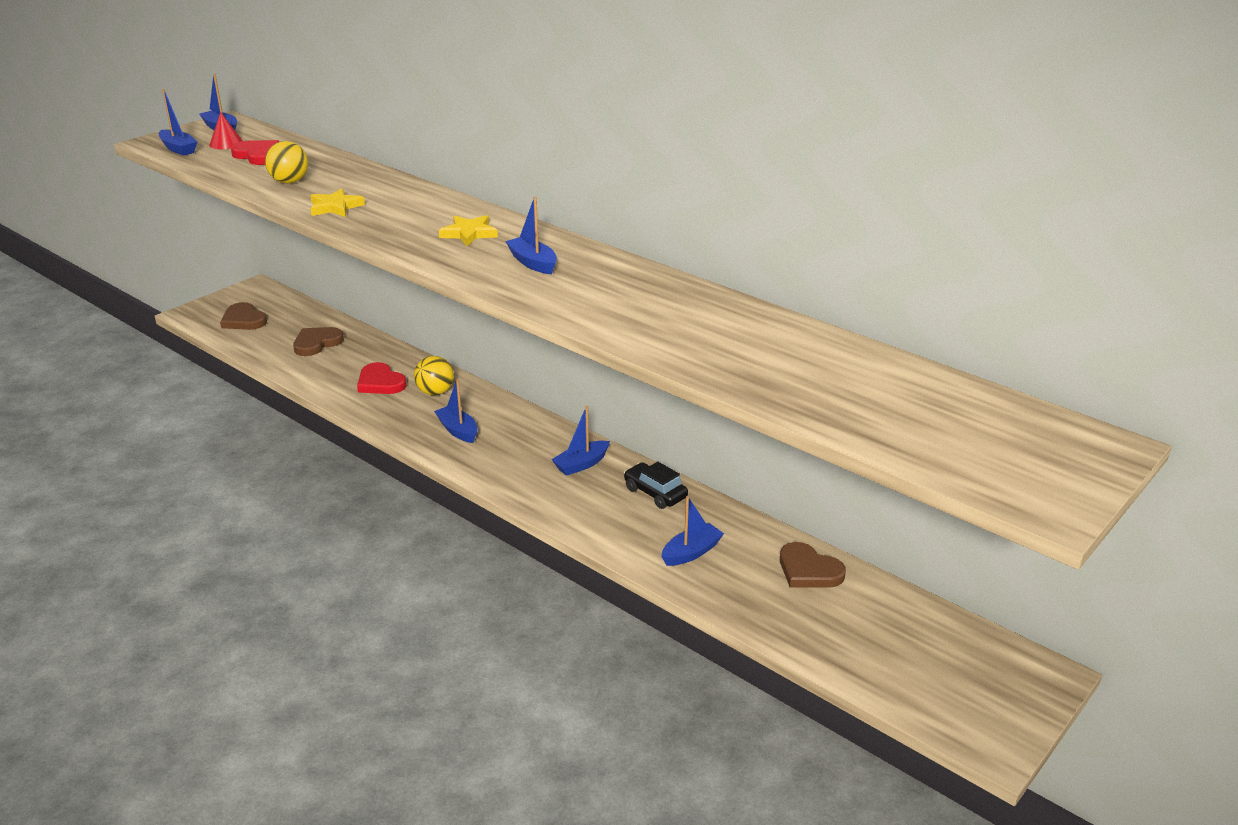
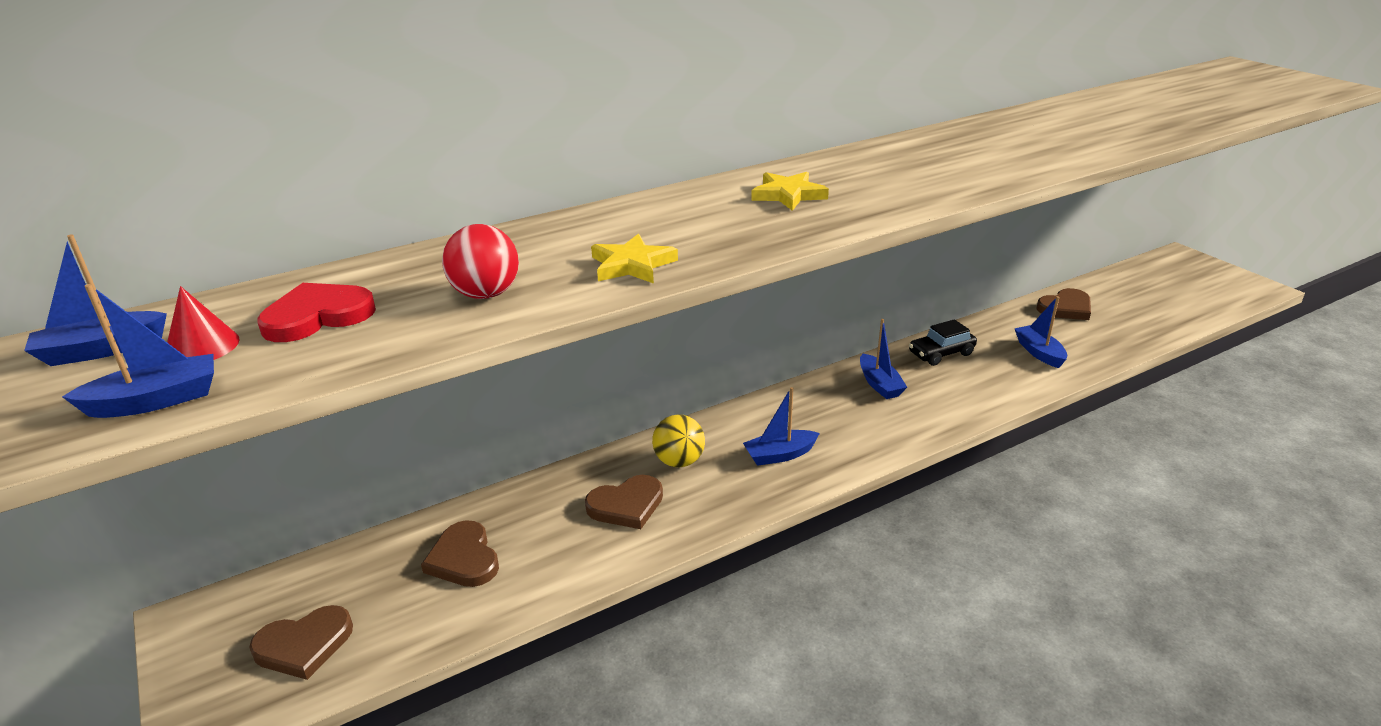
camera: 70 degrees left, 0 degrees up
(289, 182) = (486, 294): yellow ball -> red ball
(380, 382) = (626, 505): red heart -> brown heart
(533, 263) = (892, 173): blue boat -> none

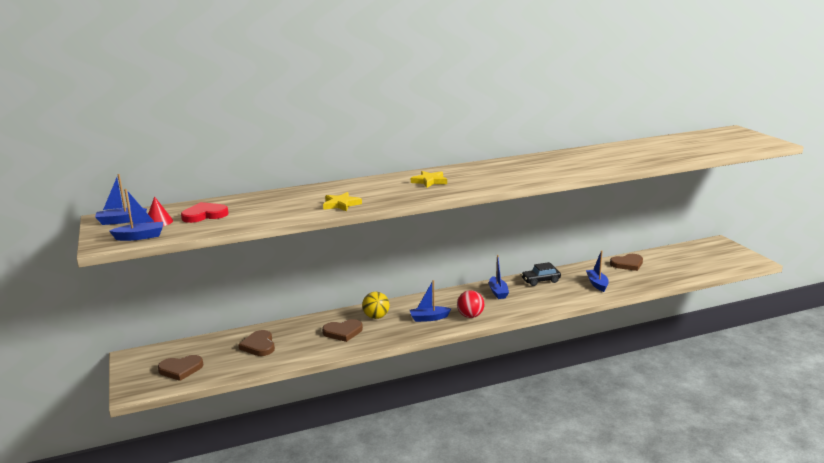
camera: 10 degrees right, 10 degrees down
(486, 294) = (274, 211): red ball -> red ball (470, 316)

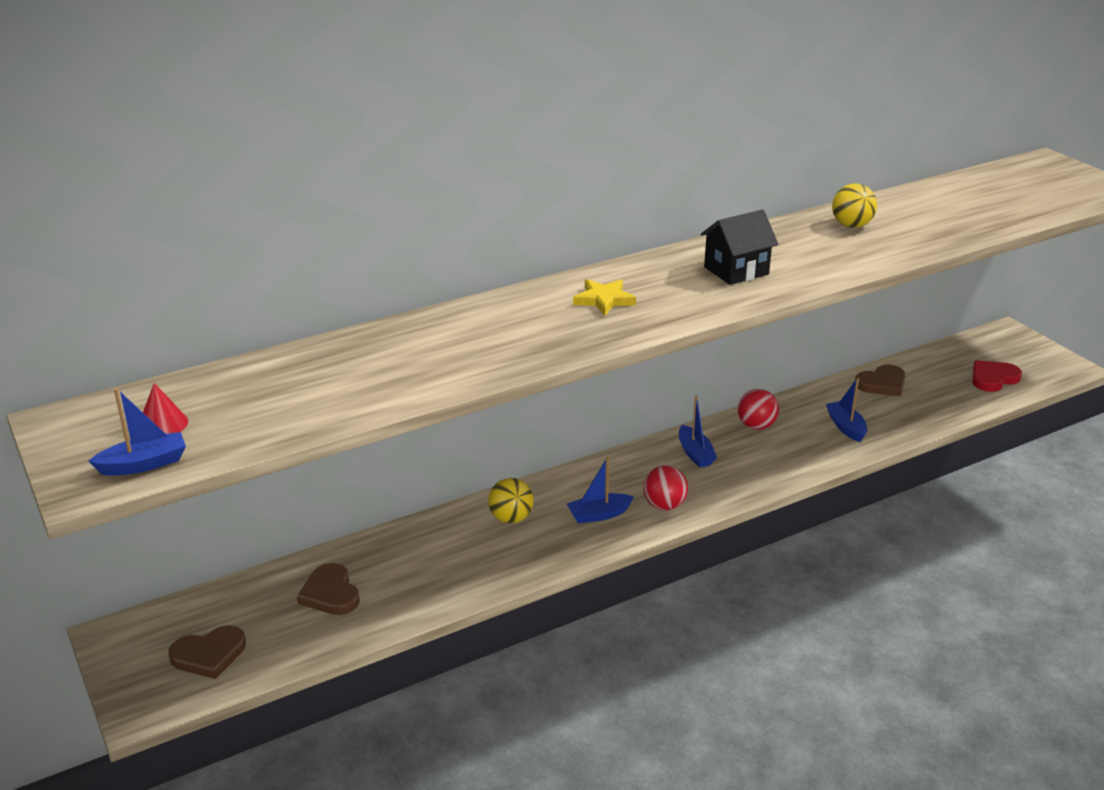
camera: 10 degrees left, 10 degrees up
(121, 221) = (90, 425): blue boat -> none
(204, 215) = (240, 402): red heart -> red heart (993, 378)
(341, 204) = (474, 364): yellow star -> none
(343, 332) = (465, 554): brown heart -> none
(514, 171) = (736, 271): none -> black house
(540, 281) = (756, 426): black car -> red ball
(595, 155) = (851, 225): none -> yellow ball

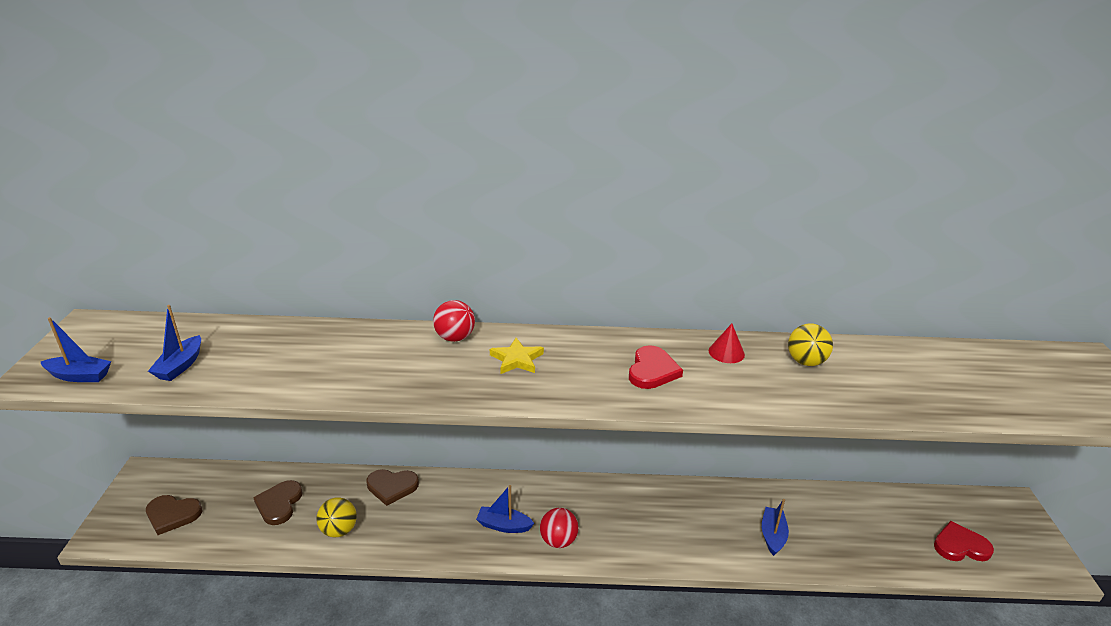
camera: 30 degrees right, 0 degrees up
(162, 424) = (129, 350): red cone -> red cone (726, 352)
(511, 518) = (442, 499): yellow ball -> yellow ball (339, 530)
(695, 454) = (623, 505): blue boat -> blue boat (180, 366)
(736, 271) = (652, 370): black house -> red heart
(756, 426) = (695, 501): red ball -> red ball (455, 338)
(882, 383) = (842, 507): brown heart -> brown heart (392, 487)

